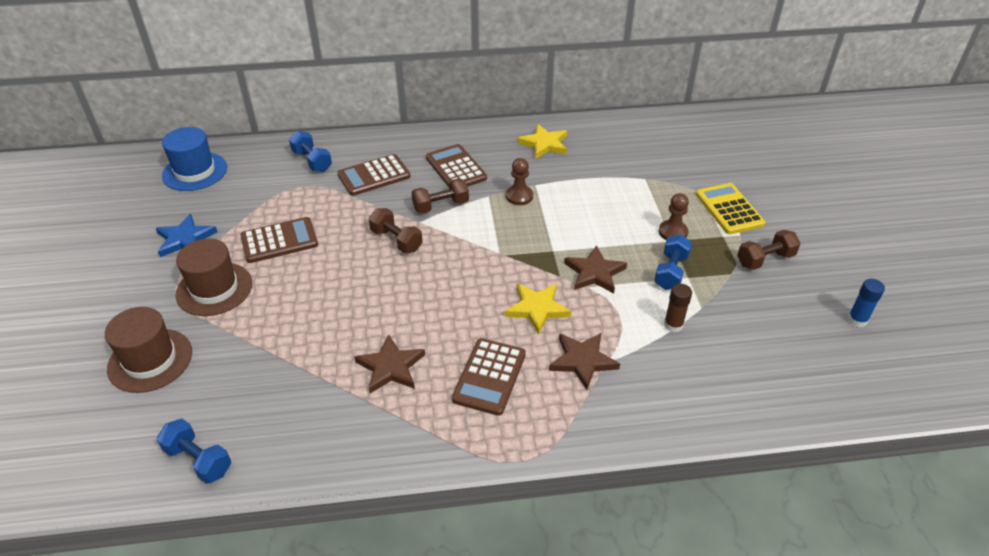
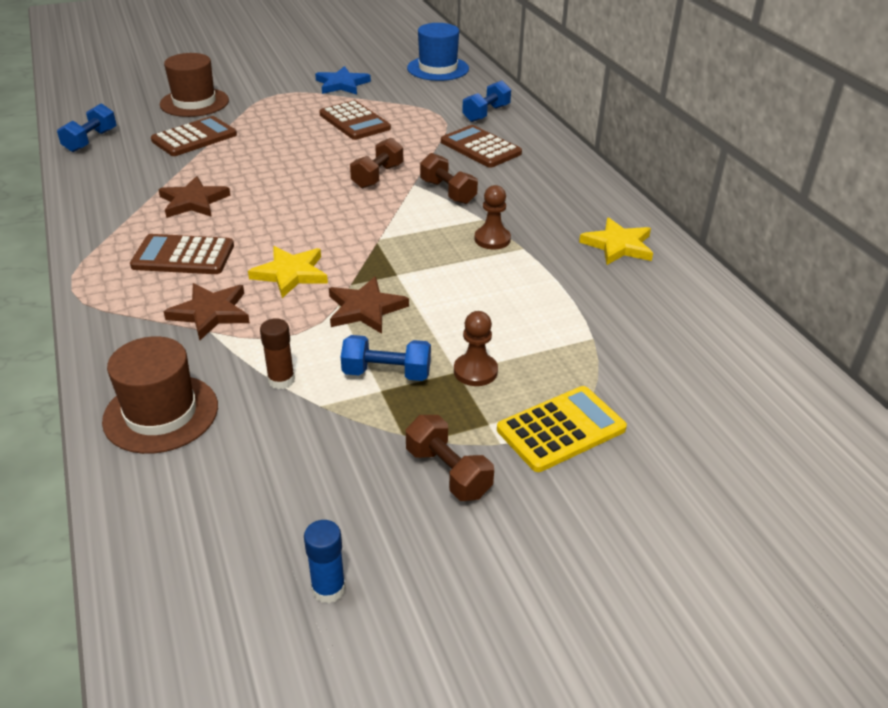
camera: 75 degrees right, 5 degrees down
(214, 289) = (281, 108): brown hat -> brown hat (161, 413)
(455, 168) = (524, 191): brown calculator -> brown calculator (194, 137)

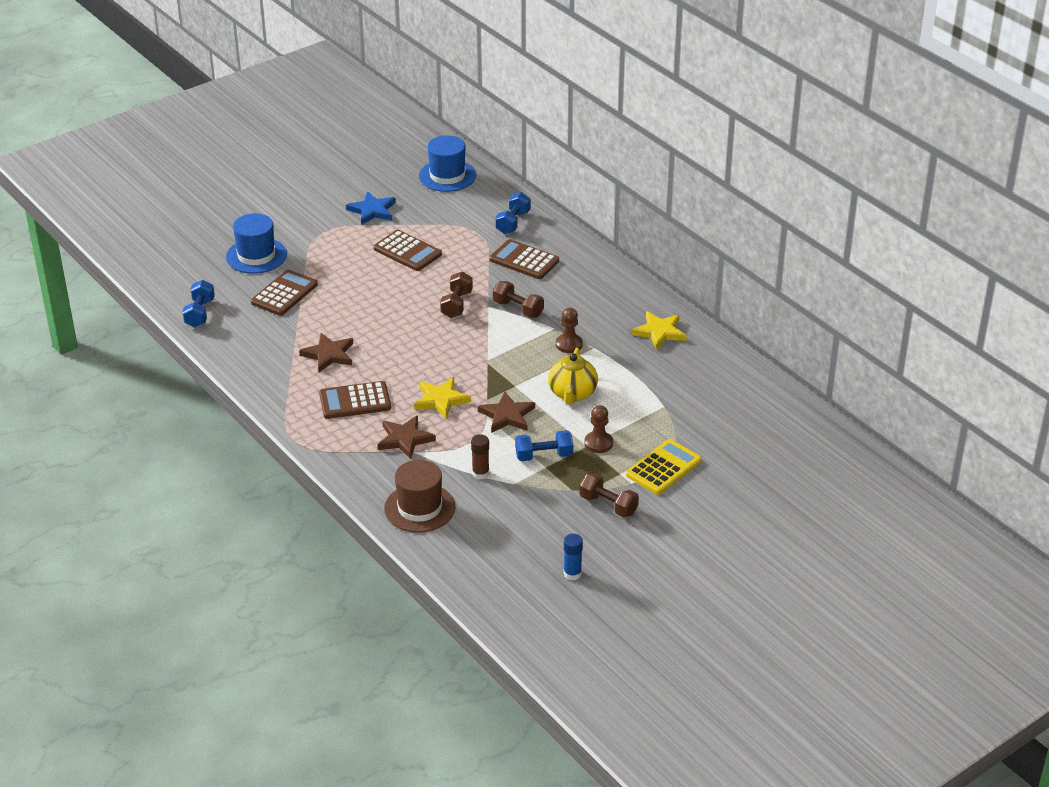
camera: 15 degrees left, 0 degrees up
(194, 102) = (256, 255): brown hat -> blue hat
(469, 298) = (572, 394): none -> yellow teapot

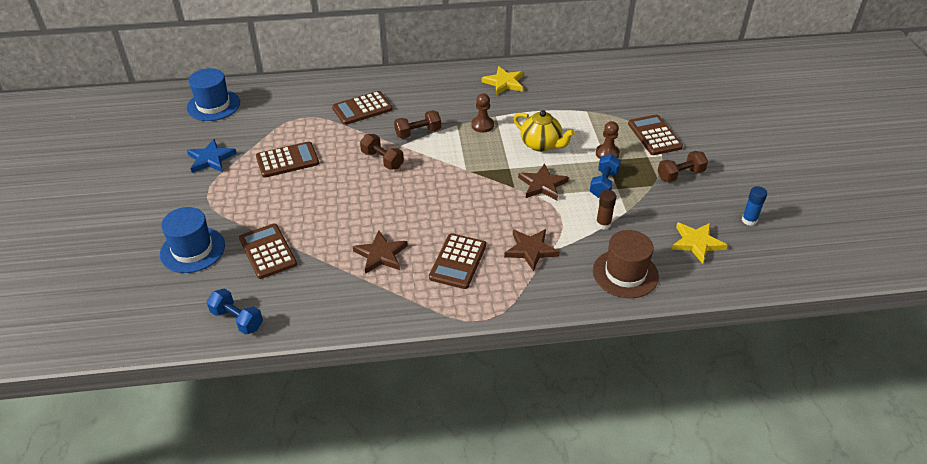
camera: 60 degrees left, 5 degrees up
(441, 400) = (496, 212): yellow star -> yellow star (697, 243)
(513, 222) = (310, 97): blue dumbbell -> none
(663, 468) = (654, 135): yellow calculator -> brown calculator

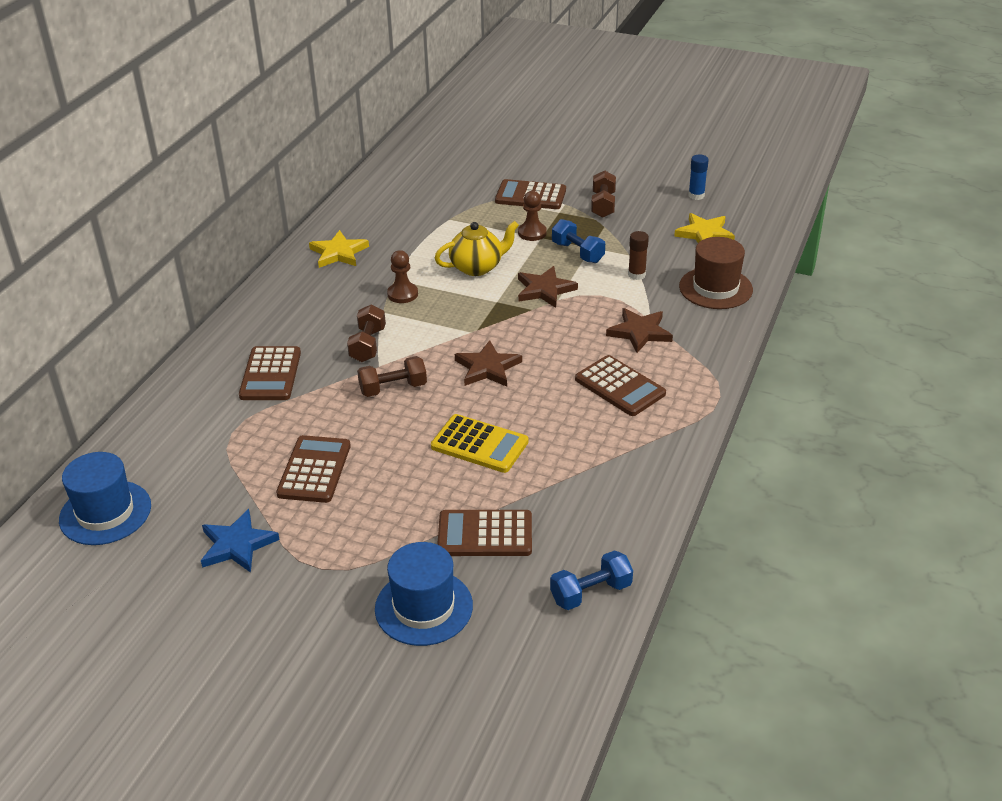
camera: 60 degrees left, 5 degrees down
(351, 217) = (479, 444): none -> yellow calculator
(381, 254) = (565, 440): brown star -> brown star (487, 368)

